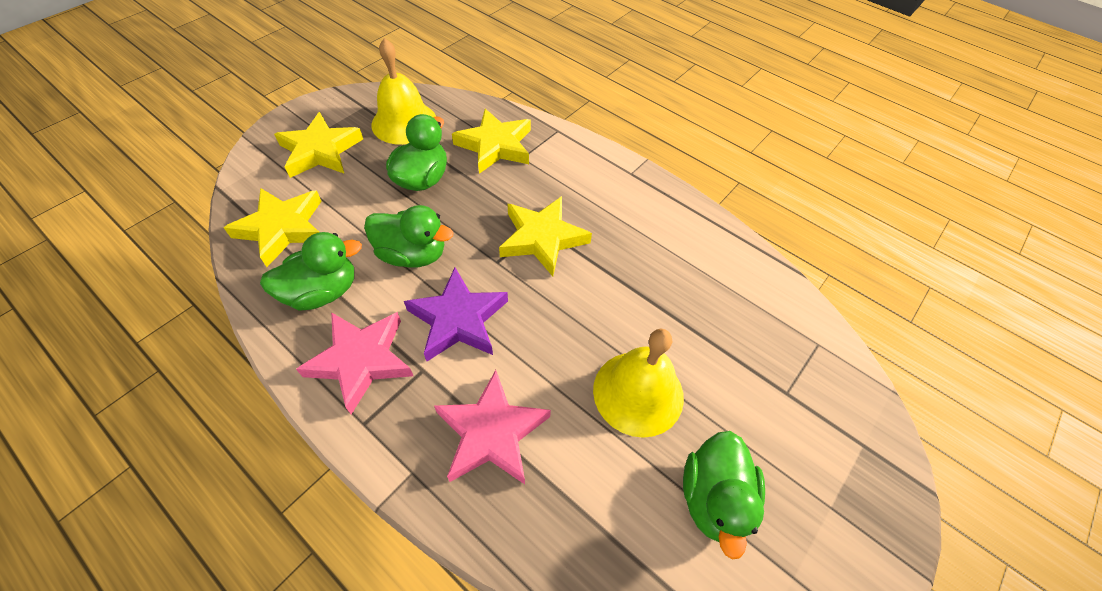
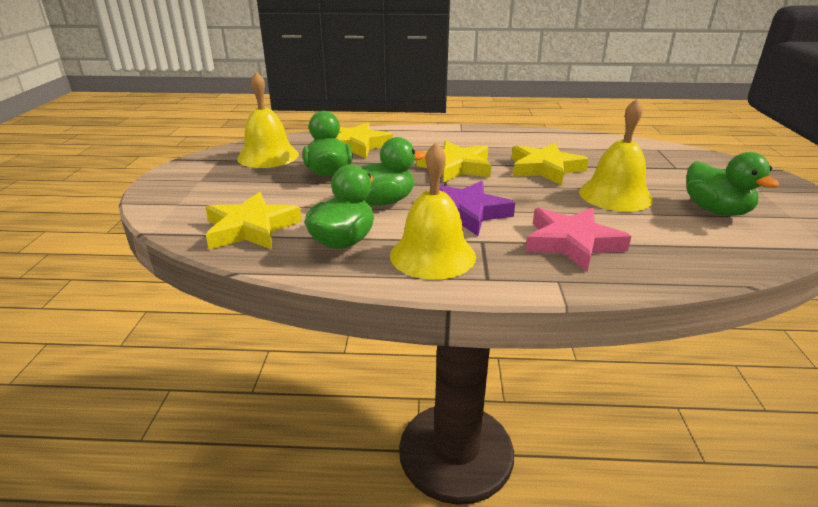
camera: 35 degrees left, 25 degrees down
(320, 151) = (217, 187): yellow star -> yellow star (545, 169)
(361, 360) = (432, 255): pink star -> yellow bell

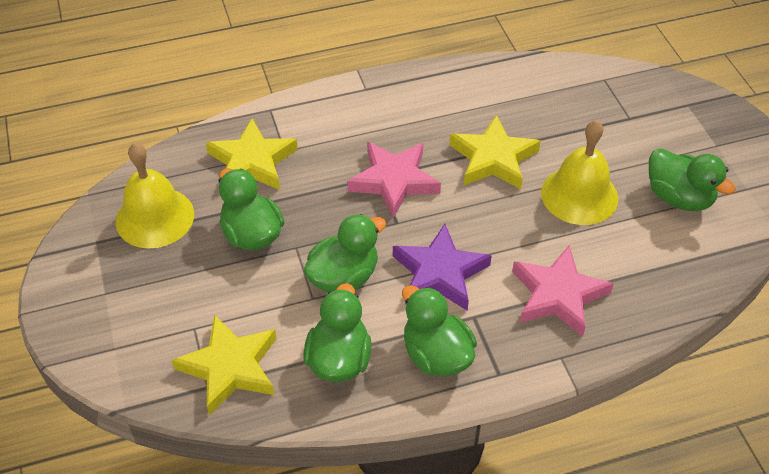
camera: 20 degrees left, 20 degrees up
(432, 255) = (436, 355): yellow bell -> green duck
(456, 167) = (394, 181): yellow star -> pink star

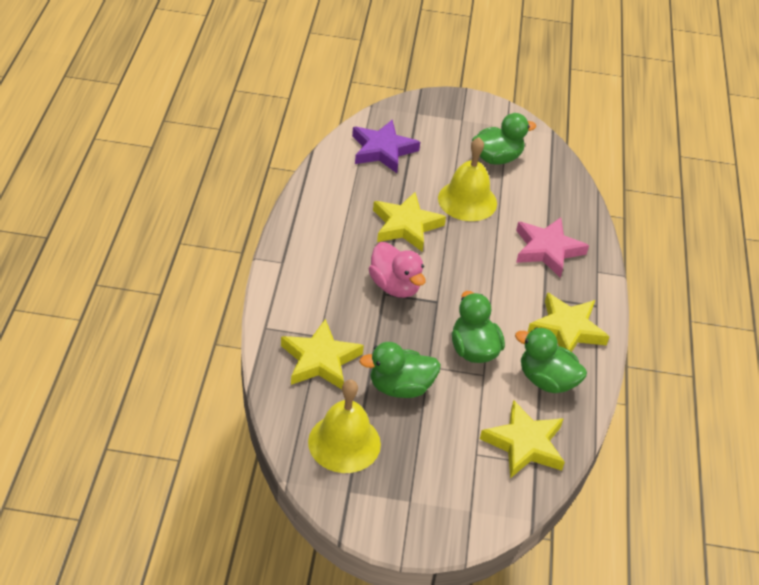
camera: 70 degrees left, 5 degrees down
(394, 181) = (395, 286): pink star -> pink duck
(436, 355) = (567, 329): green duck -> yellow star
(439, 273) = (498, 298): purple star -> purple star (383, 150)

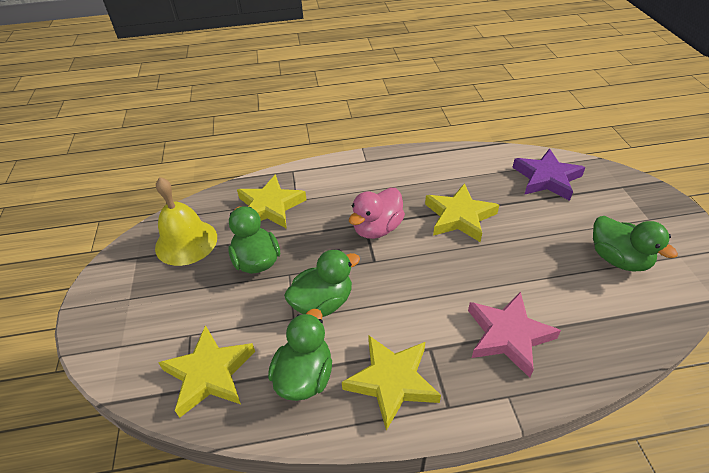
camera: 80 degrees right, 0 degrees up
(467, 200) = (530, 250): yellow bell -> none

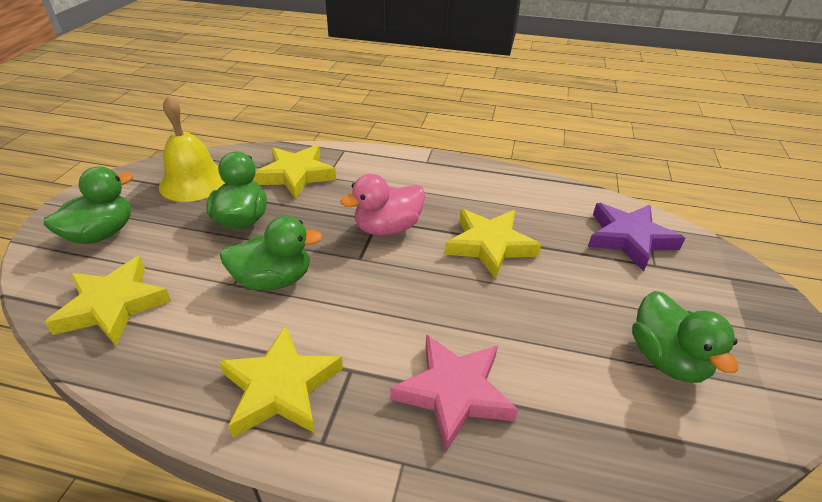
camera: 20 degrees right, 5 degrees down
(304, 376) = (197, 344): green duck -> green duck (102, 234)

